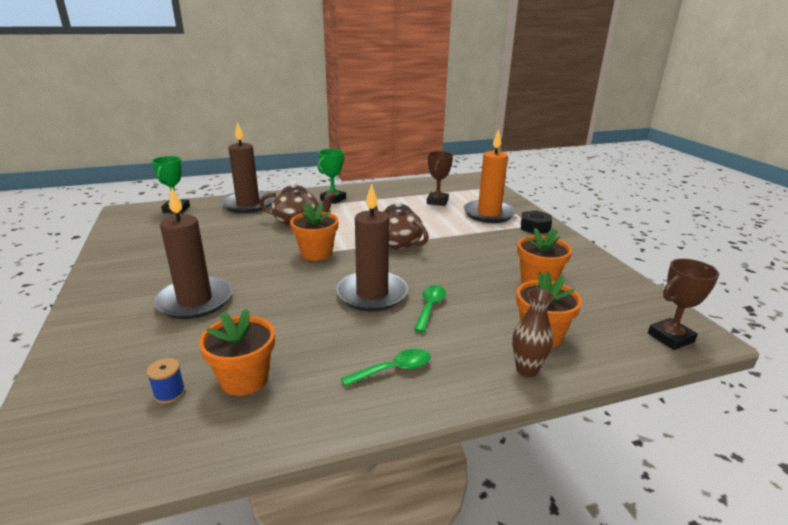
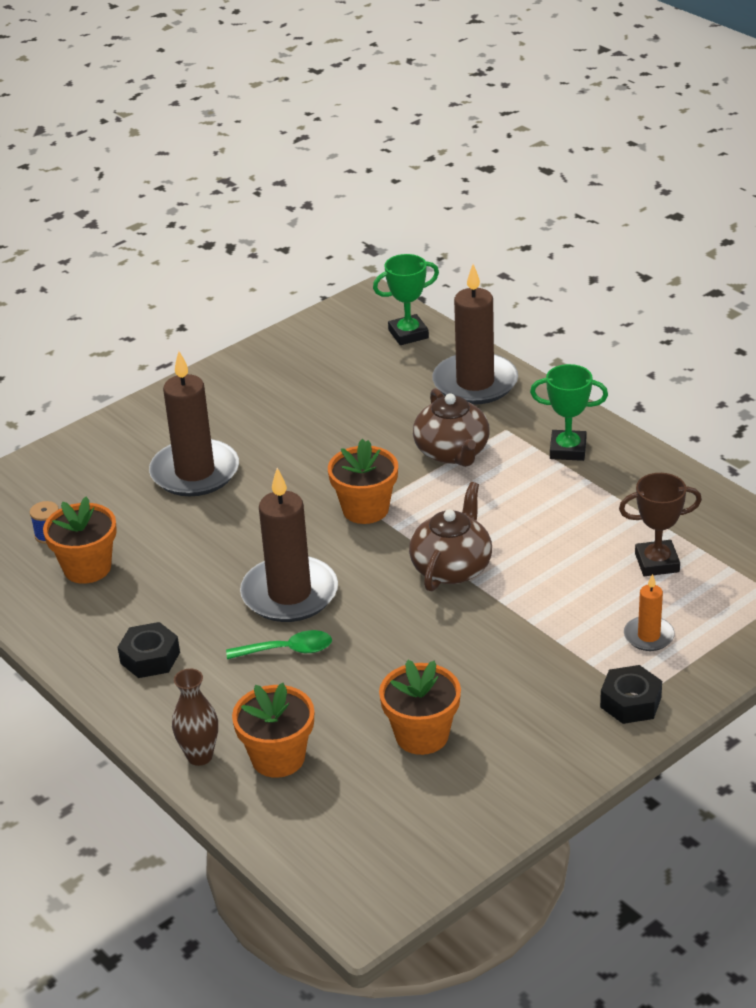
camera: 70 degrees right, 10 degrees up
(394, 369) = (150, 658): green spoon -> black nut
(489, 214) = (649, 636): orange candle -> orange candle, size x0.50
(670, 337) = (340, 879): brown trophy -> none

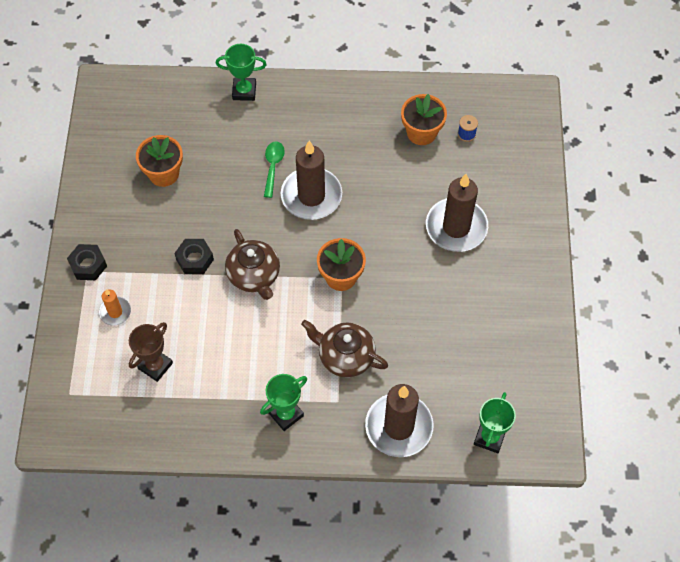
camera: 130 degrees right, 25 degrees up
(150, 658) = (327, 114): black nut -> black nut (194, 259)
(199, 756) = (244, 91): brown vase -> green trophy
(278, 758) = (211, 116): orange flower pot -> none
(287, 650) = (273, 166): green spoon -> green spoon turned 150 degrees clockwise

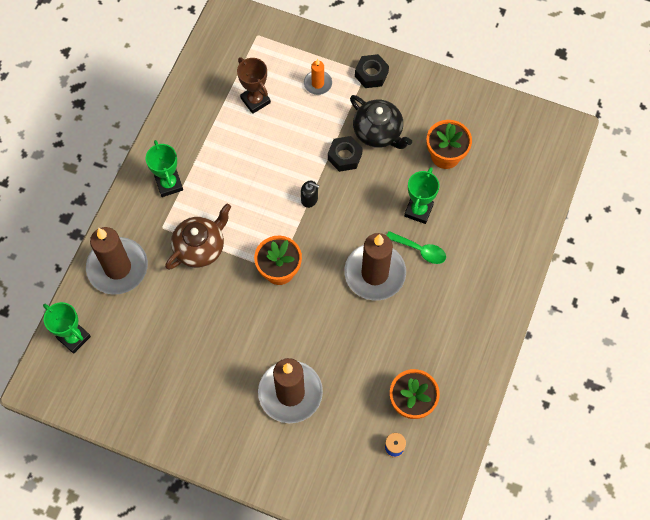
camera: 110 degrees right, 5 degrees up
(156, 238) = (378, 132): none -> black teapot
(244, 91) = (518, 251): green trophy -> green trophy (418, 210)
(254, 275) = (309, 199): brown teapot -> black soap dispenser

